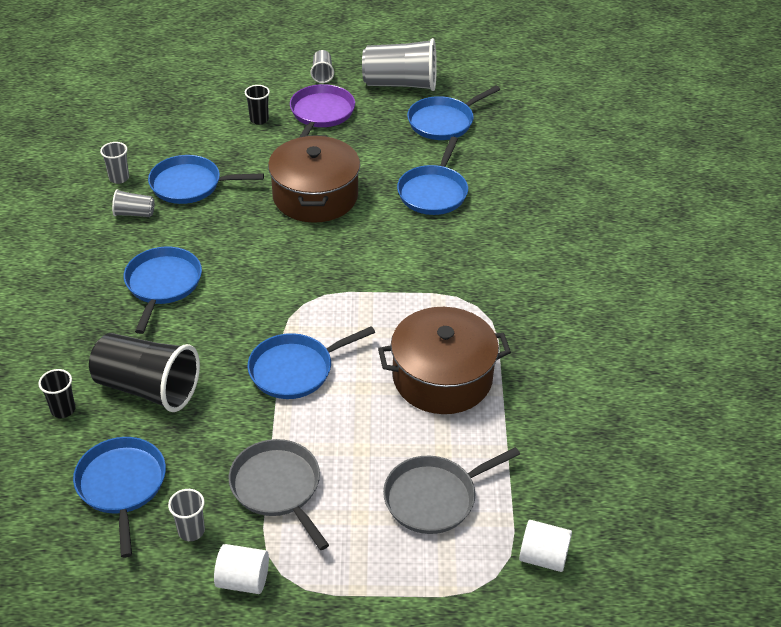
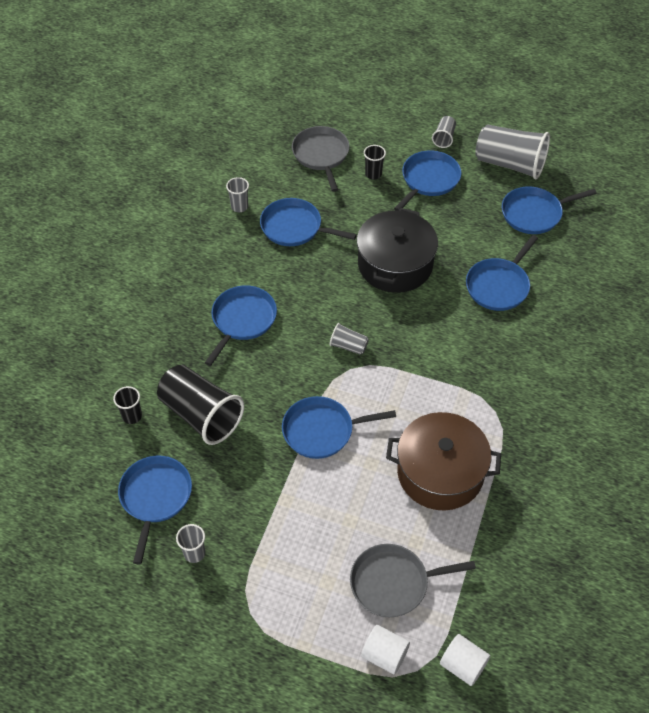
camera: 20 degrees right, 10 degrees up
(134, 213) = (241, 245): grey cup -> grey cup (348, 346)
(243, 580) = (219, 609): white cylinder -> white cylinder (384, 655)
(277, 487) = (272, 535): grey pan -> grey pan (321, 155)
(315, 196) = (395, 264): brown pot -> black pot
(321, 113) = (429, 180): purple pan -> blue pan

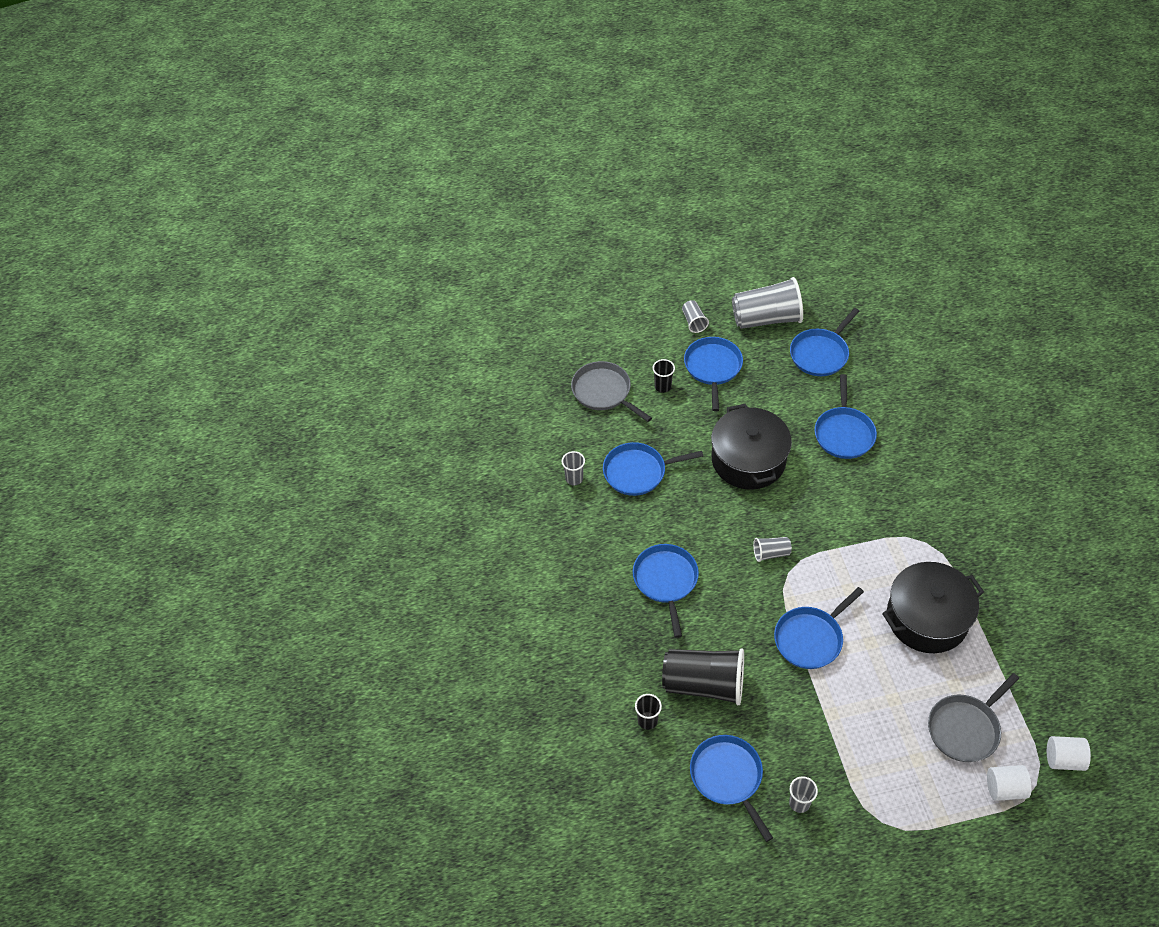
camera: 30 degrees left, 0 degrees up
(440, 473) = (927, 618): brown pot -> black pot

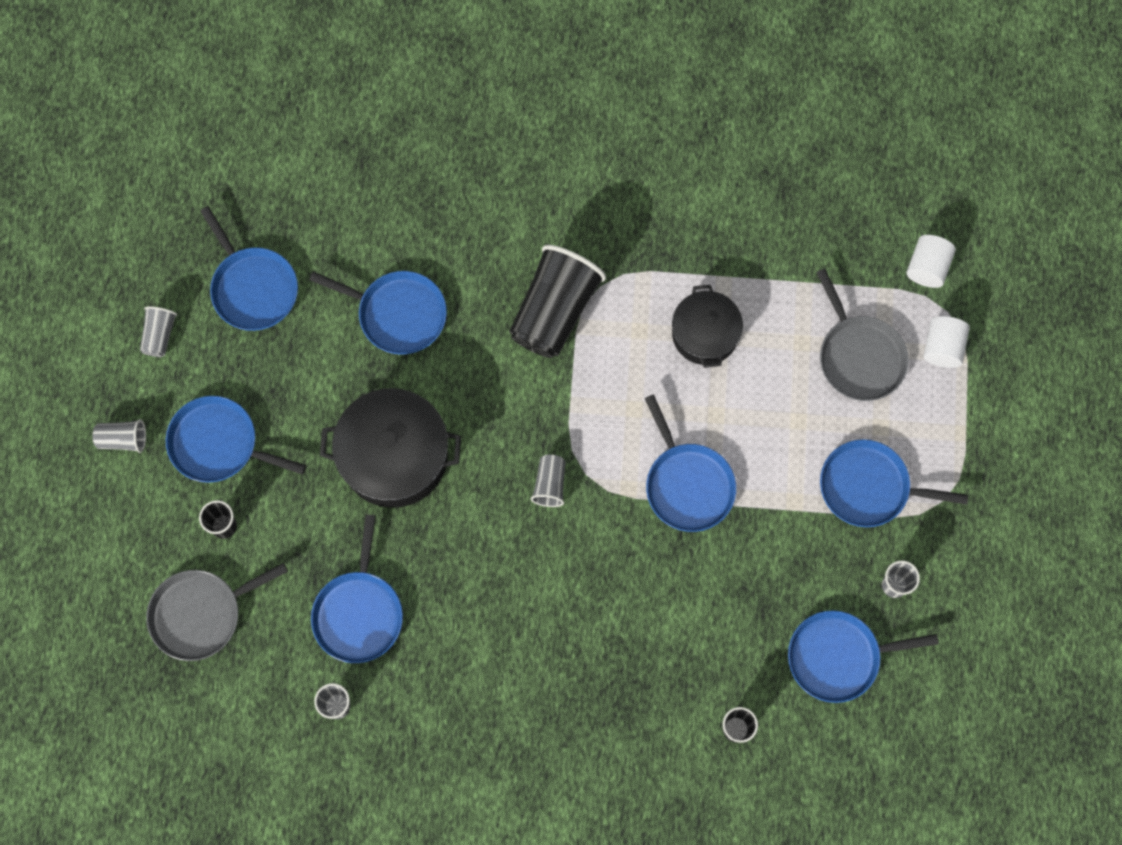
camera: 75 degrees left, 20 degrees up
(666, 580) = (544, 635): blue pan -> blue pan (869, 487)
(704, 684) = (708, 640): black cup -> black cup (554, 311)
(766, 319) = (159, 335): grey cup -> grey cup, size x0.47
(927, 618) = (705, 334): black pot -> black pot, size x0.63

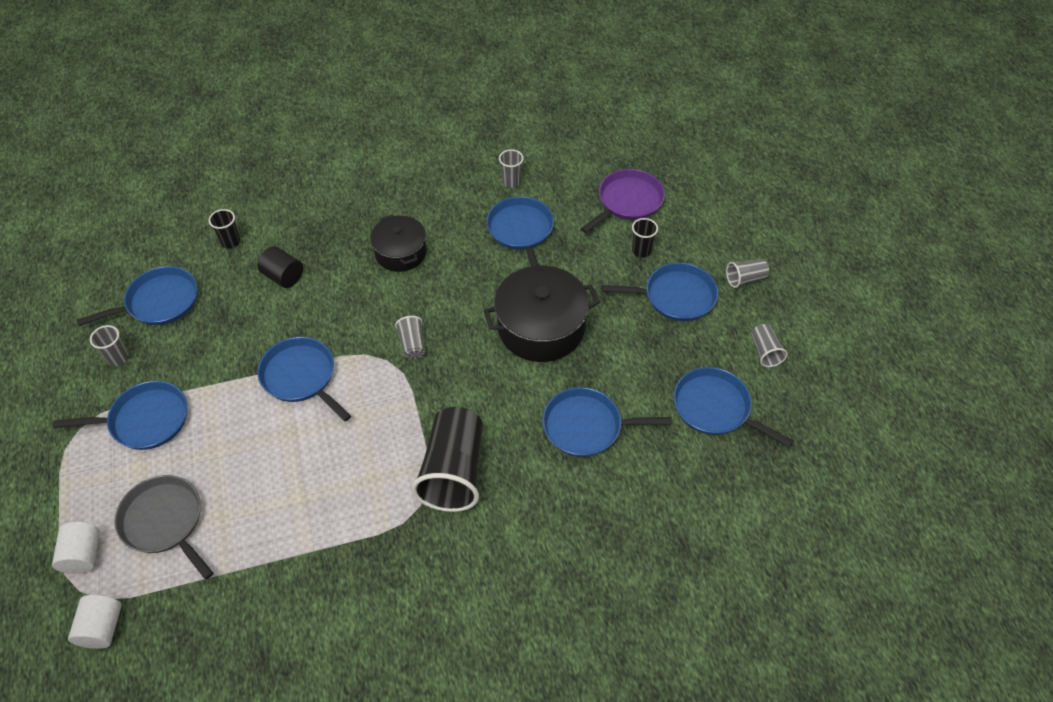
camera: 160 degrees right, 20 degrees down
(200, 614) = (627, 201): grey pan -> purple pan
(679, 644) = (283, 277): none -> black cylinder
(705, 334) = (313, 495): black pot -> black pot (400, 252)

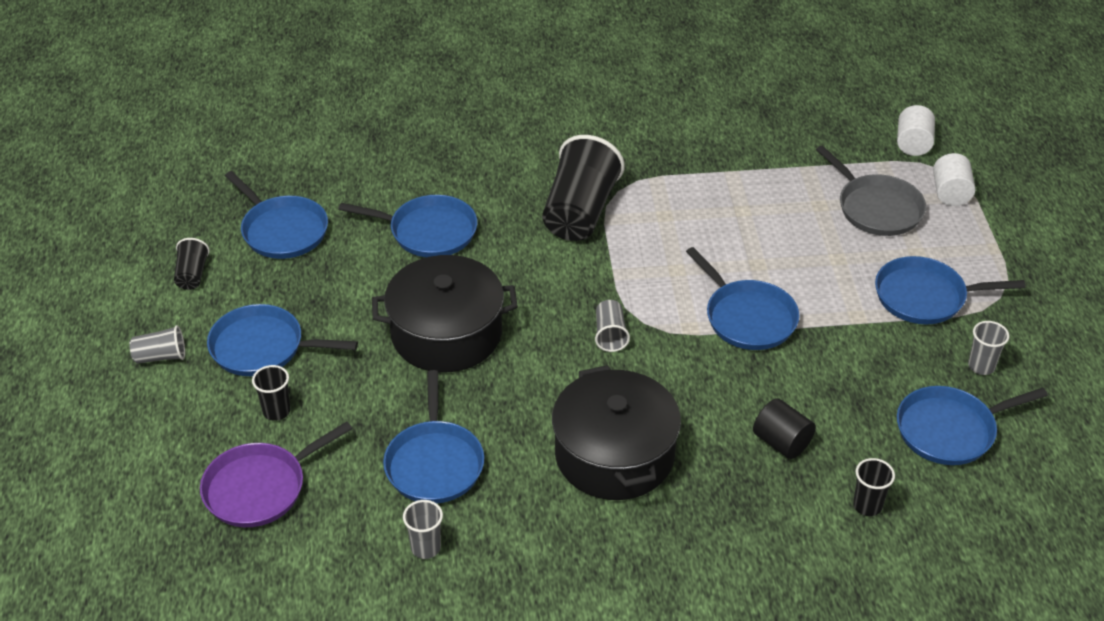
camera: 170 degrees left, 10 degrees down
(400, 252) = (614, 455): black pot -> black pot, size x1.59
(765, 351) = (192, 275): grey cup -> black cup

